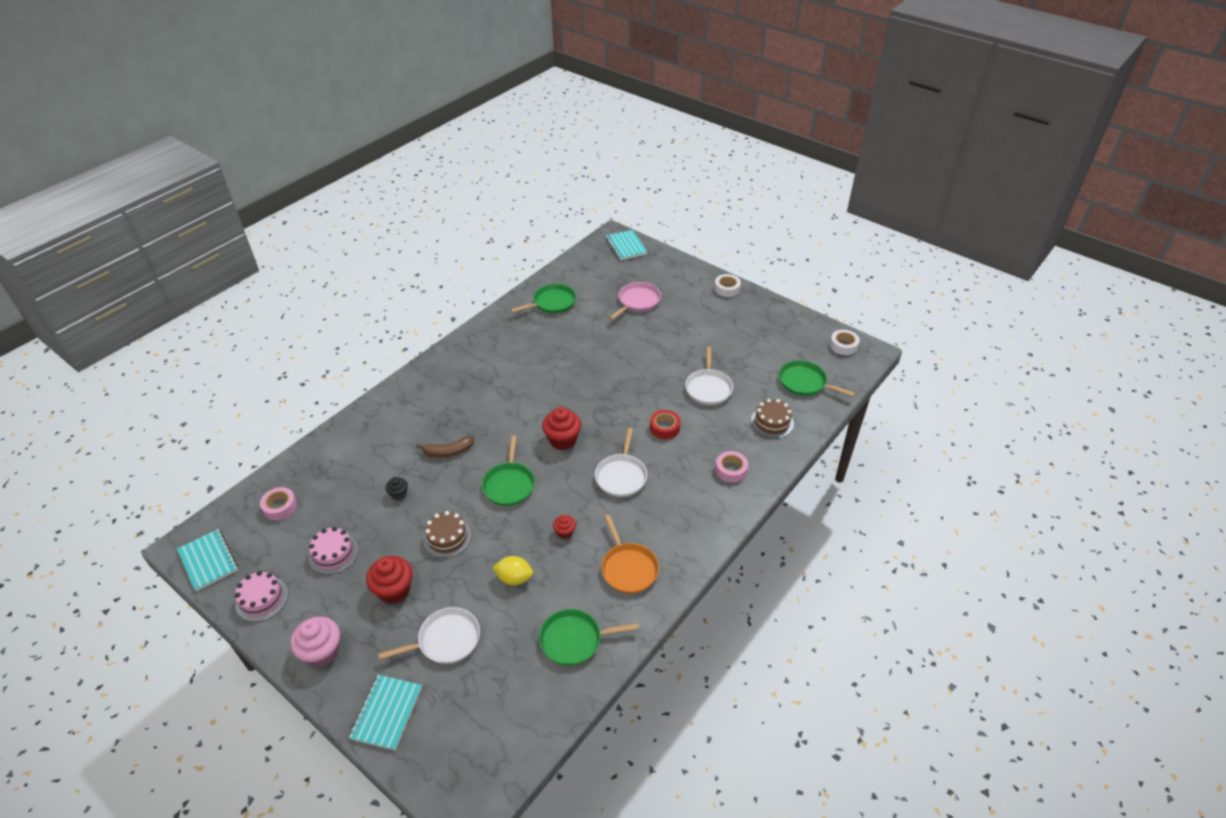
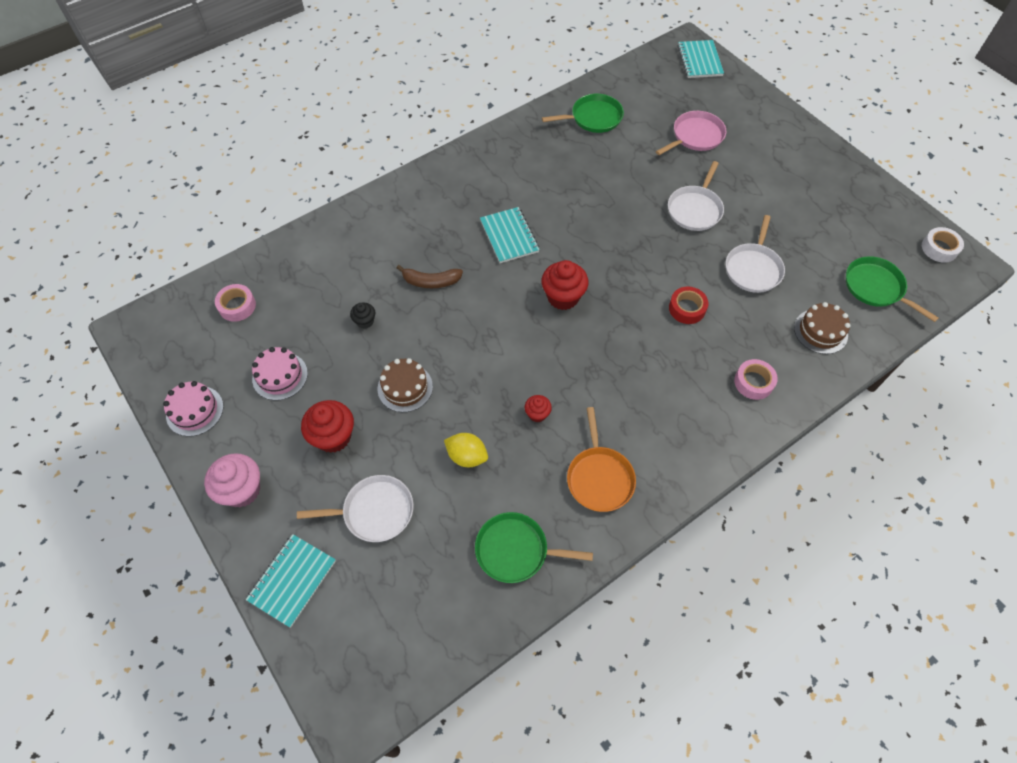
camera: 15 degrees right, 15 degrees up
(208, 561) = (151, 352): turquoise notebook -> turquoise notebook (509, 236)
(509, 484) = (489, 339): green pan -> none
(621, 476) = (620, 359): white pan -> white pan (695, 209)
(727, 289) = (810, 141): white tape -> none

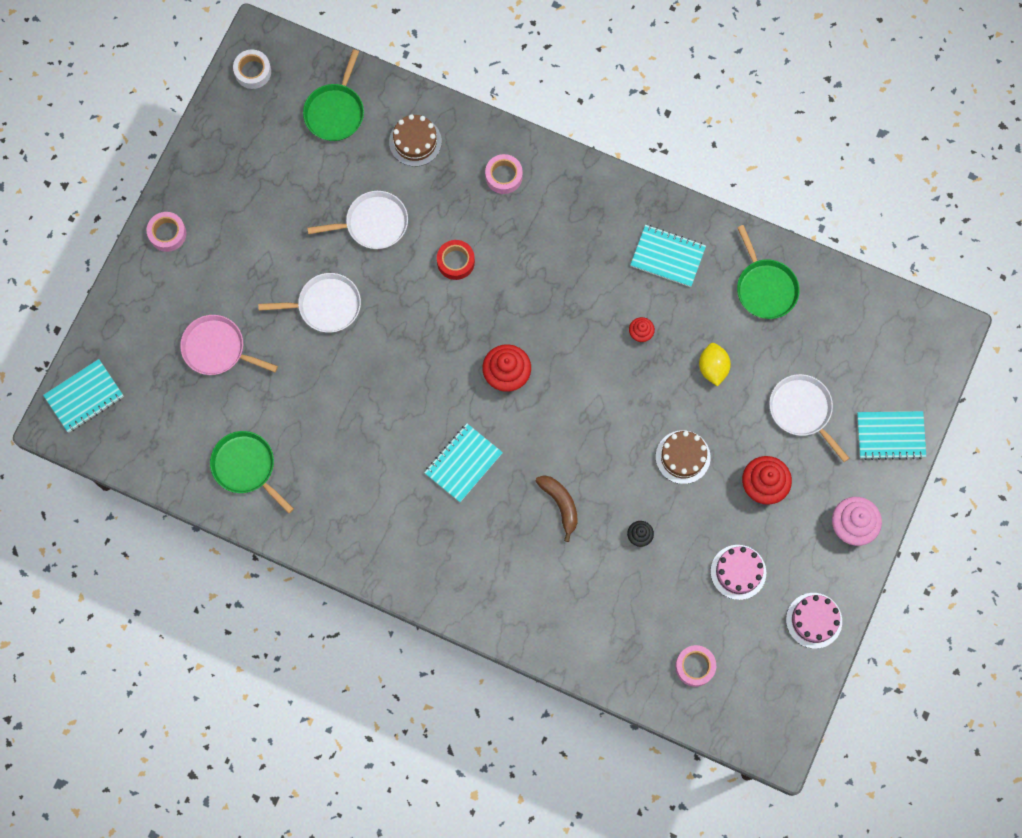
camera: 120 degrees left, 15 degrees up
(599, 478) = (667, 256): orange pan -> turquoise notebook
(807, 144) = (167, 233): none -> pink tape

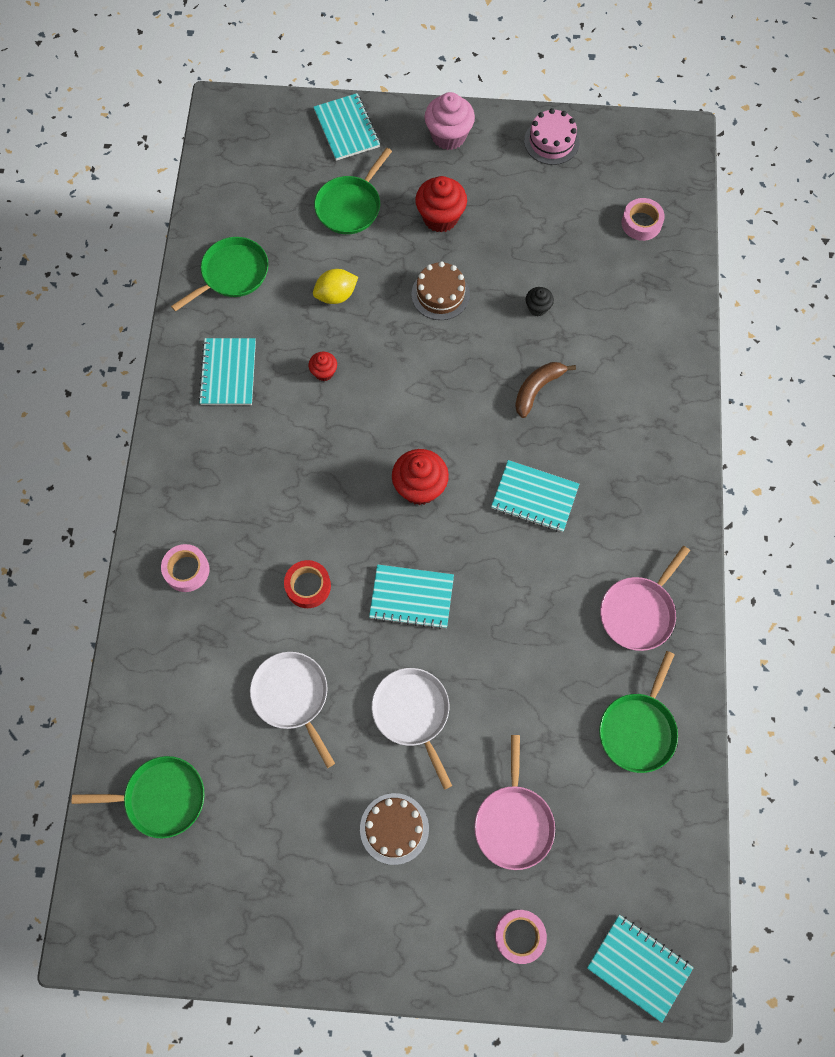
camera: 110 degrees left, 5 degrees down
(167, 233) = (391, 950): pink tape -> pink tape (519, 936)
(253, 71) = (135, 928): white tape -> none
(335, 506) = (638, 612): none -> pink pan
(415, 141) = (173, 686): brown cake -> brown cake (394, 828)
(416, 336) = (411, 597): none -> turquoise notebook
(738, 572) = (534, 214): pink cake -> none
(802, 410) = (350, 206): white pan -> green pan

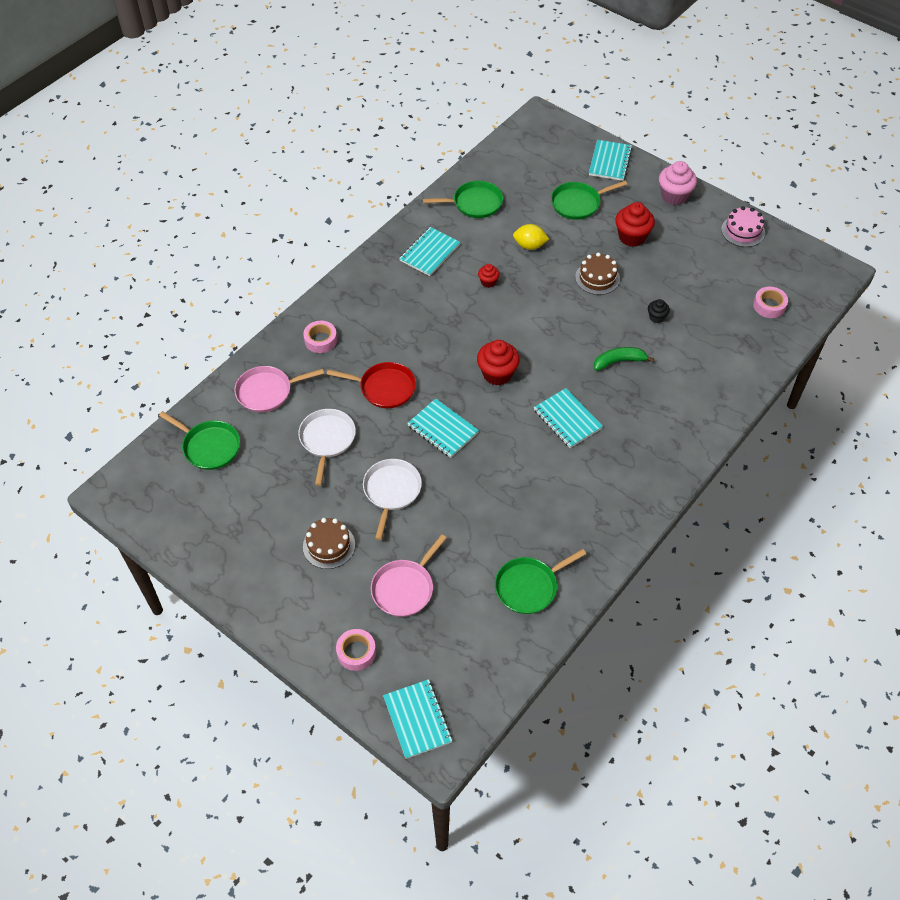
camera: 35 degrees right, 15 degrees down
(308, 586) = (384, 388): red tape -> red pan
(537, 389) = (619, 361): brown banana -> green banana
(638, 612) = (584, 521): pink pan -> pink pan (267, 392)

